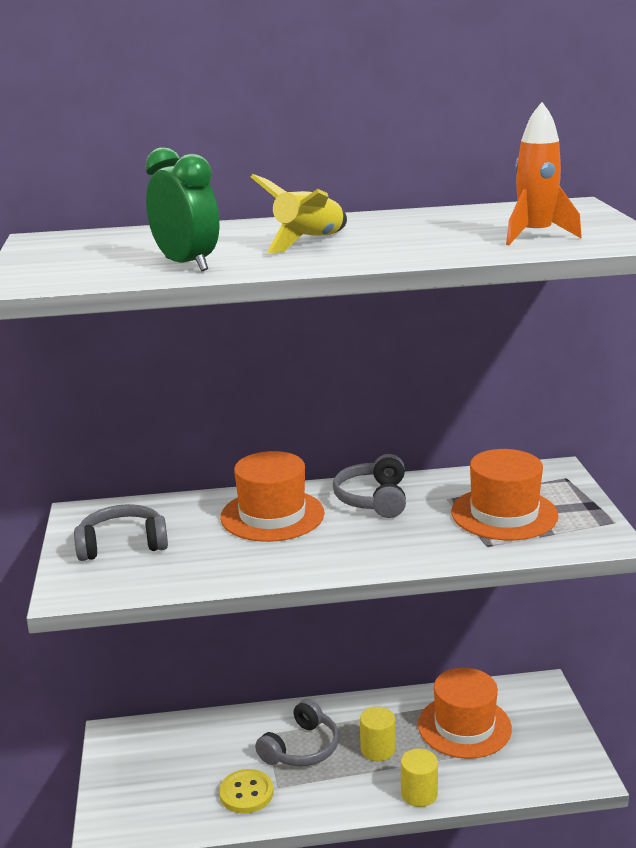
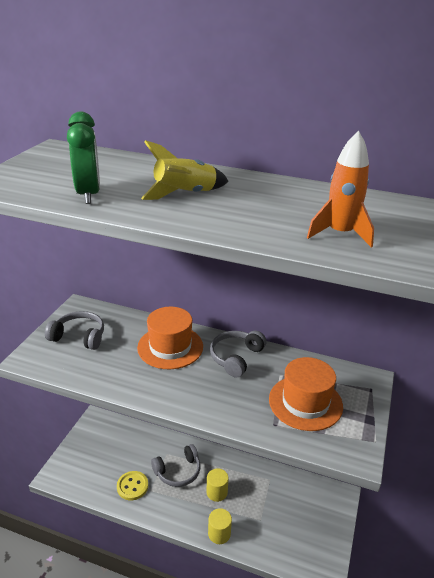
camera: 25 degrees right, 10 degrees up
(464, 726) = (275, 500): orange hat -> none

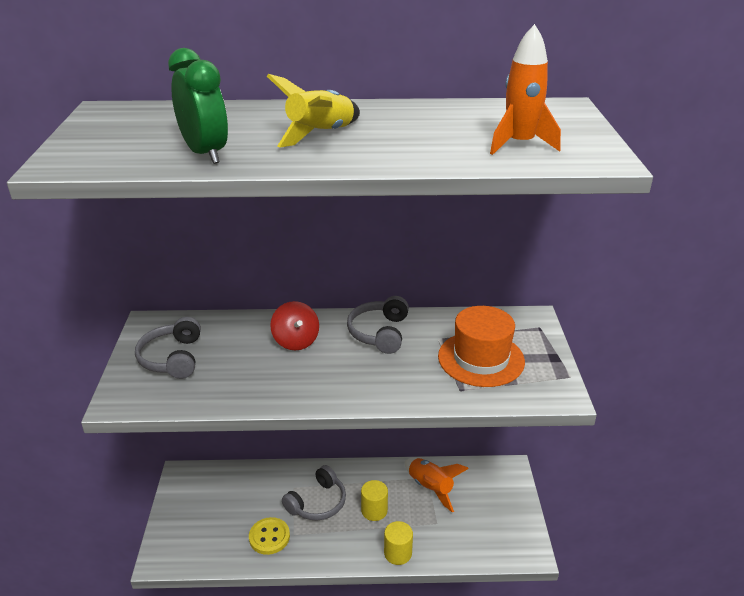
camera: 20 degrees left, 0 degrees up
(79, 337) = (172, 358): grey headphones -> grey headphones turned 90 degrees counterclockwise
(170, 347) = (296, 341): orange hat -> red spinning top
(268, 489) = (430, 488): none -> orange rocket

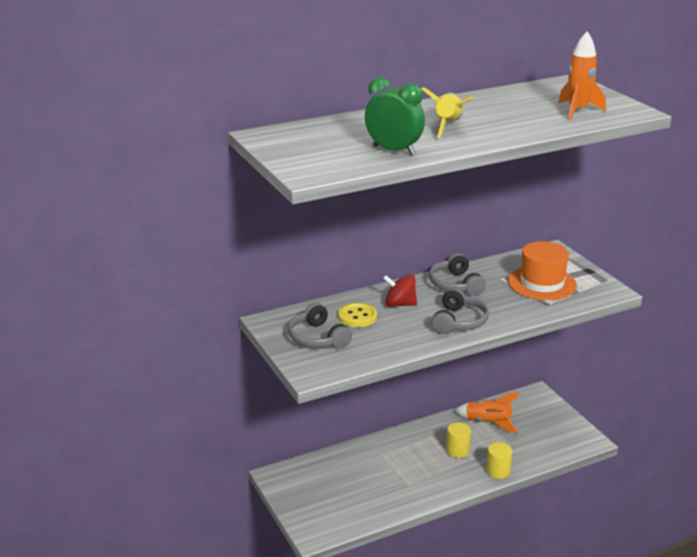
camera: 25 degrees left, 5 degrees down
(269, 537) = (390, 493): yellow button -> yellow button (357, 316)
(296, 341) = (399, 304): red spinning top -> red spinning top turned 150 degrees clockwise
(317, 502) = (408, 459): grey headphones -> grey headphones (458, 321)

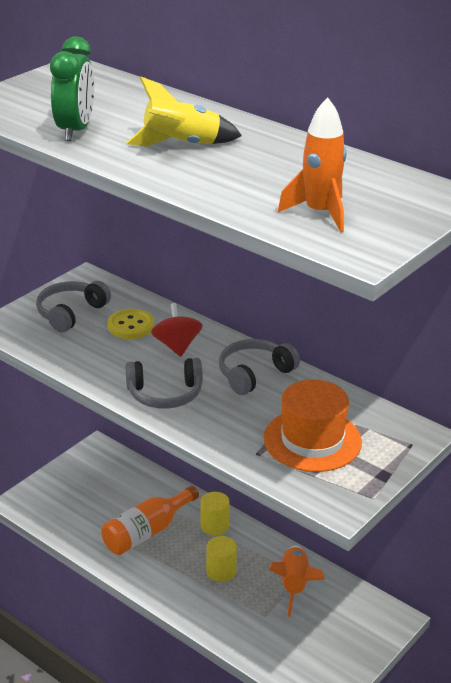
camera: 65 degrees right, 5 degrees up
(395, 475) = (146, 532): none -> orange bottle
(498, 471) = (202, 616): yellow cylinder -> yellow cylinder (214, 525)

